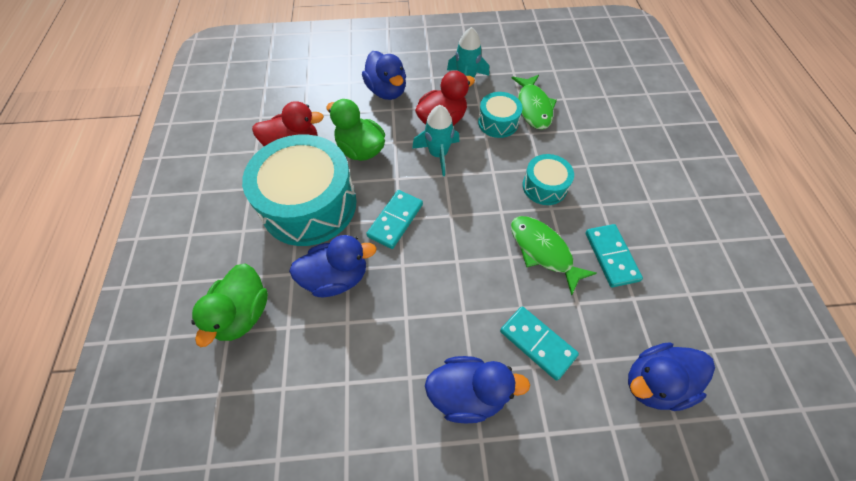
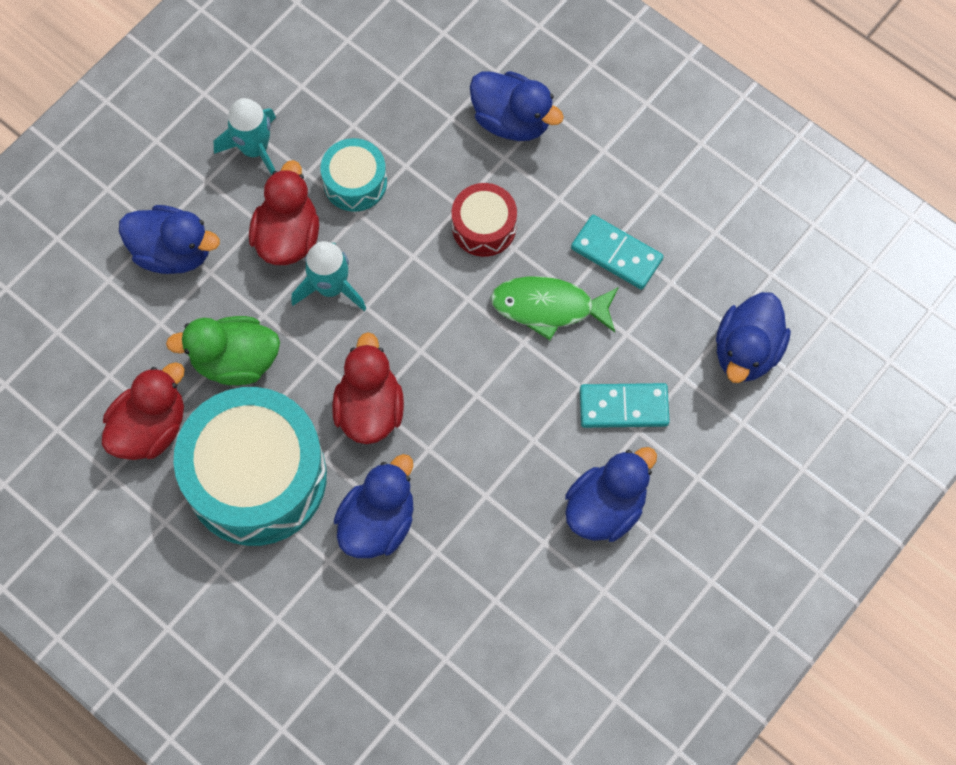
camera: 45 degrees left, 10 degrees up
(243, 313) = (328, 640): green duck -> none
(395, 220) = (369, 409): turquoise domino -> red duck
(533, 107) = (375, 124): green fish -> none
(544, 186) = (484, 227): turquoise drum -> red drum
(607, 152) = (512, 120): none -> blue duck

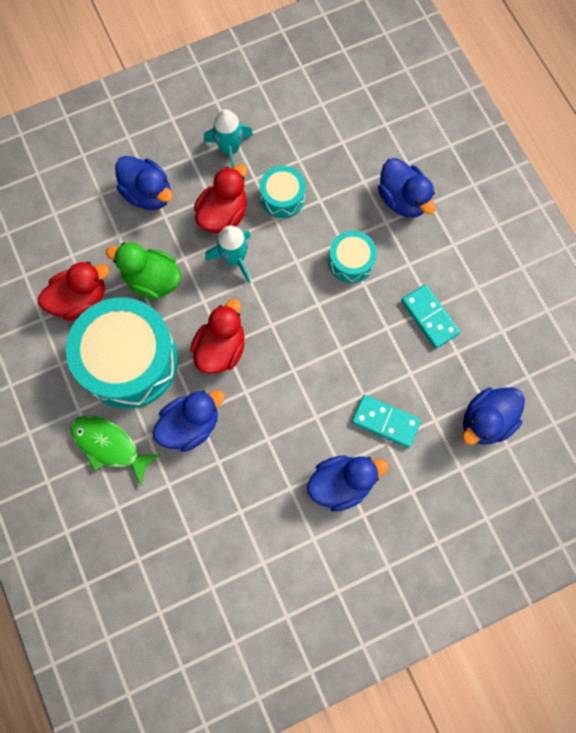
camera: 25 degrees right, 5 degrees up
(484, 227) = (351, 262): red drum -> turquoise drum
(548, 307) = (368, 333): green fish -> green fish (109, 445)

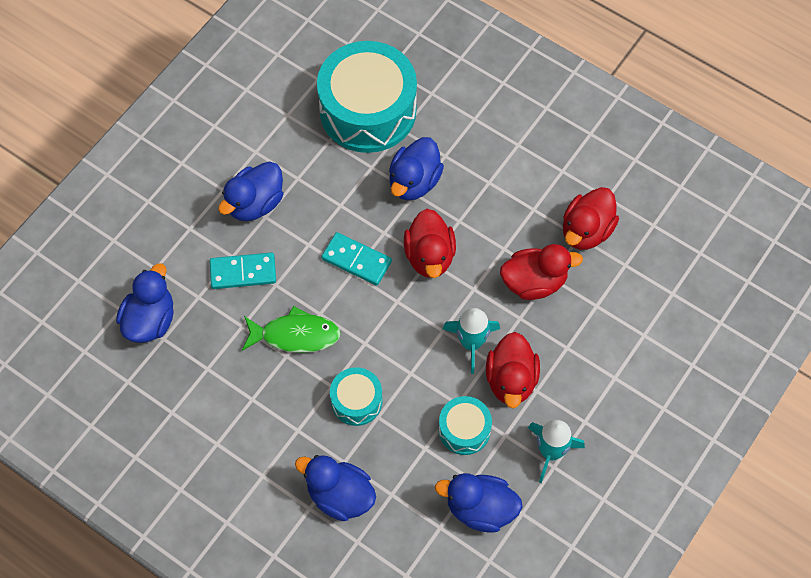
camera: 150 degrees right, 10 degrees down
(109, 445) = (471, 132): green fish -> green fish (295, 335)
(129, 361) = (504, 204): turquoise drum -> turquoise drum (368, 110)
(148, 194) = (598, 360): blue duck -> blue duck (480, 509)
(152, 280) = (534, 282): green duck -> red duck
(429, 317) = (250, 388): turquoise domino -> turquoise domino (356, 260)

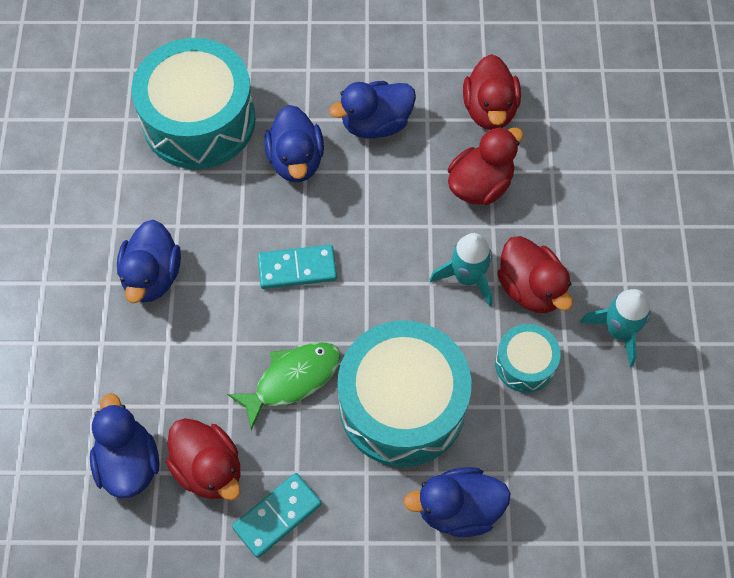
camera: 35 degrees left, 0 degrees up
(243, 272) = (191, 351): turquoise domino -> turquoise domino (277, 516)
(356, 401) = (402, 405): turquoise drum -> turquoise drum, size x2.06
(429, 256) = (365, 221): red duck -> red duck (209, 469)
(480, 509) = (598, 429): blue duck -> blue duck (376, 124)

